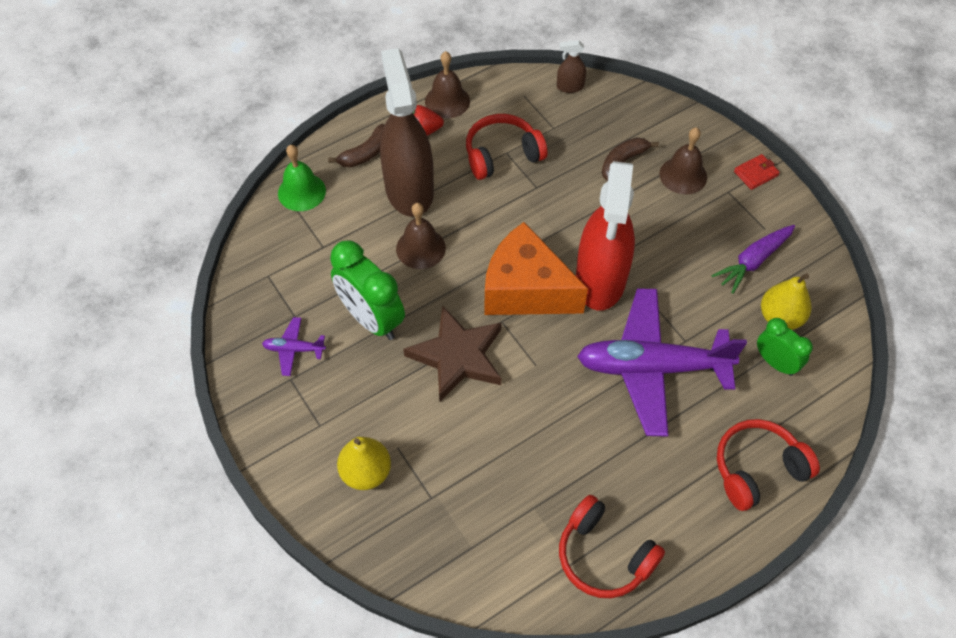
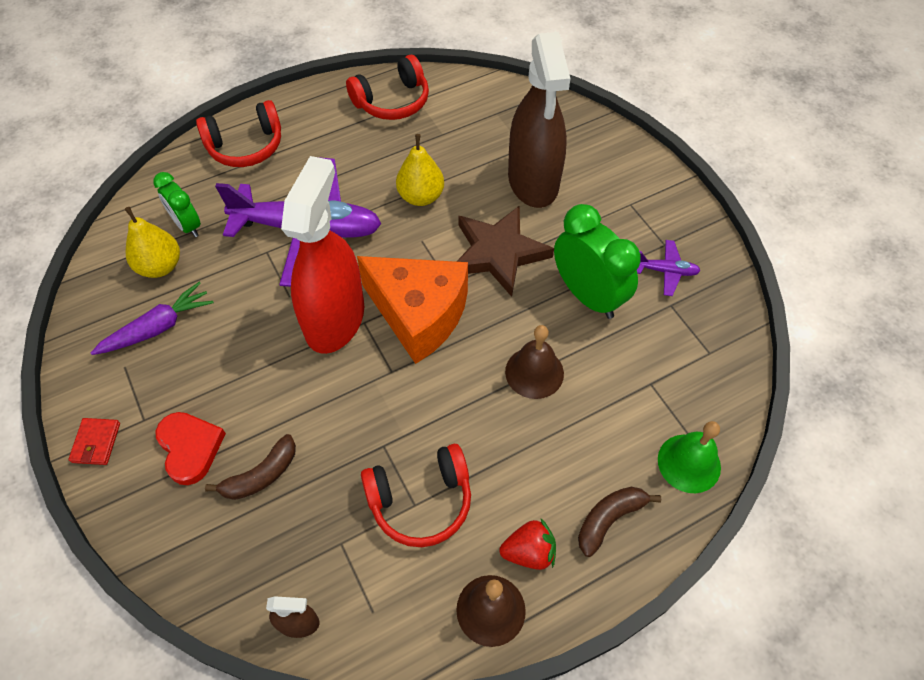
camera: 175 degrees left, 0 degrees up
(366, 472) = (585, 166): yellow pear -> yellow pear (421, 196)
(409, 190) = (548, 454): brown spray bottle -> brown spray bottle (533, 181)
(604, 556) = (392, 101): red headphones -> red headphones turned 105 degrees clockwise
(683, 175) = (190, 448): brown bell -> red heart
(756, 173) = (96, 443): red wallet -> red wallet turned 60 degrees counterclockwise

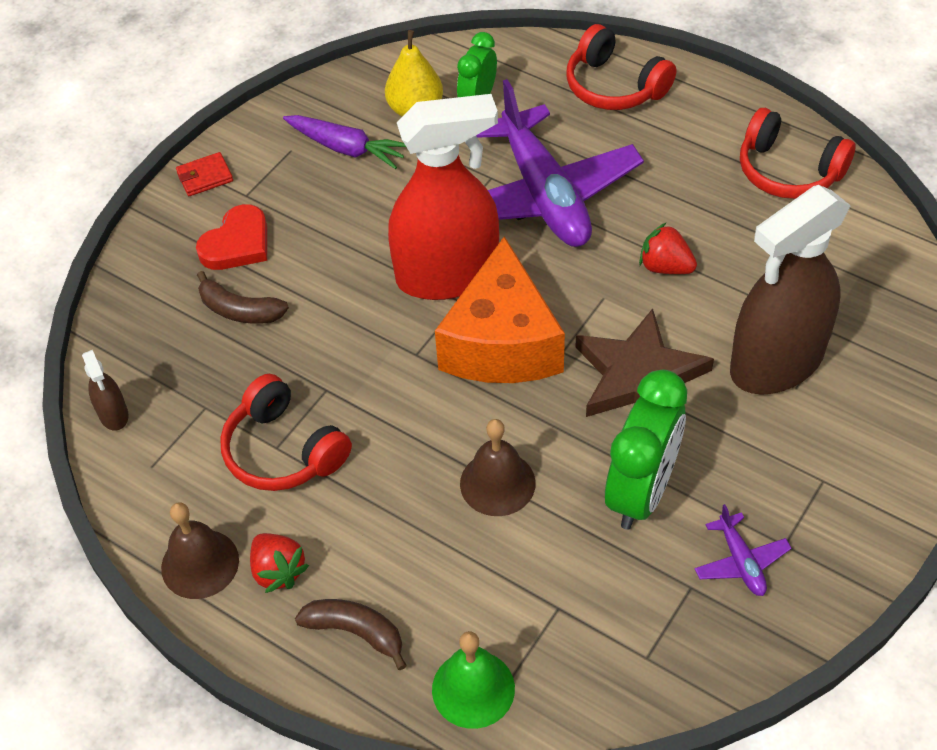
camera: 65 degrees right, 5 degrees down
(421, 196) = (665, 267): yellow pear -> red strawberry

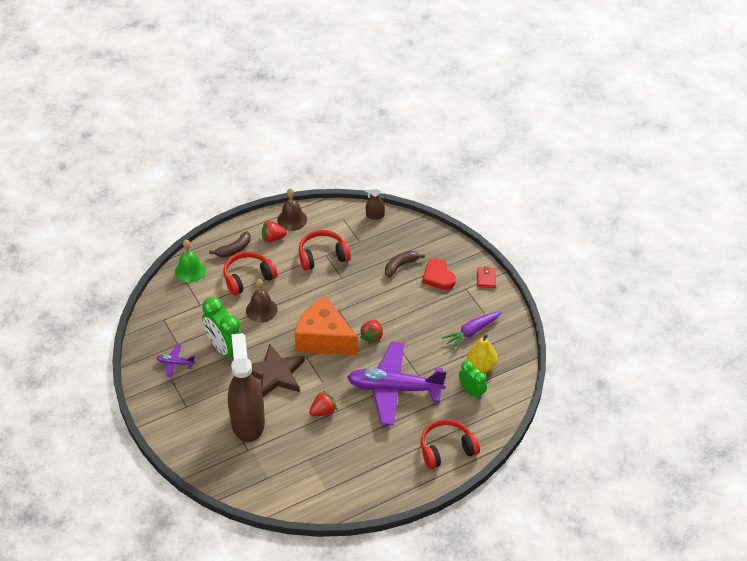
camera: 115 degrees right, 5 degrees down
(447, 275) = (372, 336): red spray bottle -> red strawberry
(788, 171) = (345, 487): red headphones -> red headphones (248, 278)

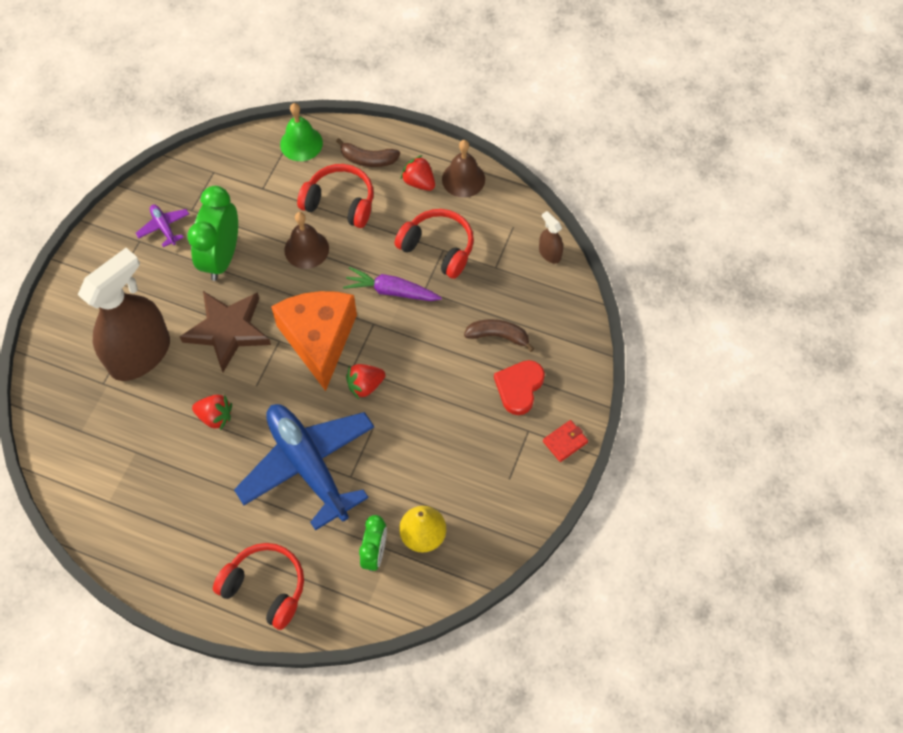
camera: 50 degrees right, 15 degrees up
(394, 389) = (308, 466): purple plane -> blue plane
(472, 332) = (466, 486): purple carrot -> purple carrot (391, 291)

